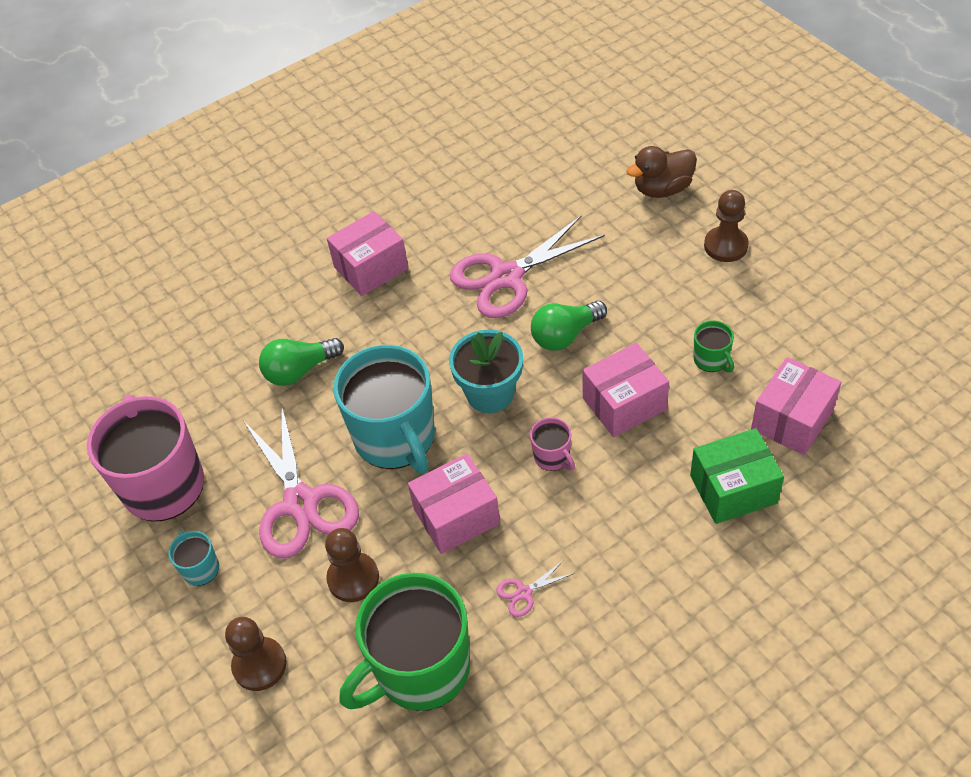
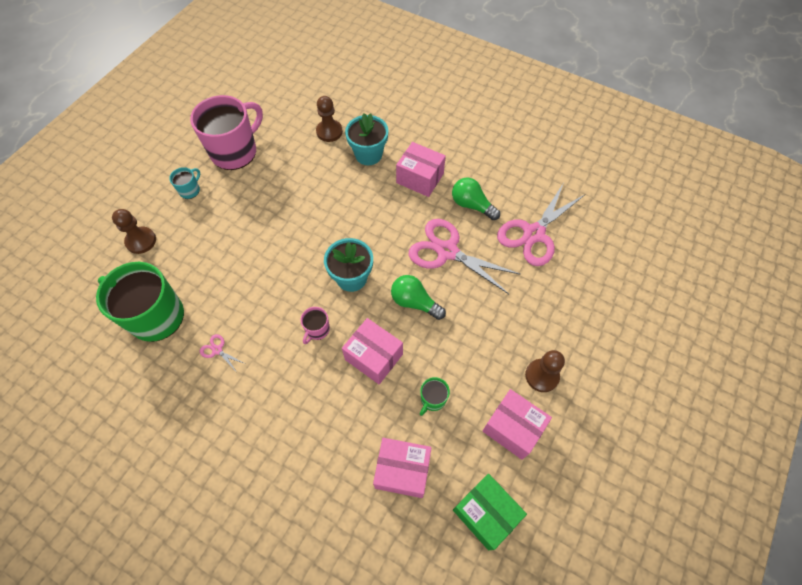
camera: 60 degrees right, 10 degrees up
(289, 313) = (368, 154): none -> turquoise flower pot
(299, 370) = (330, 177): green light bulb -> green light bulb (471, 205)
(301, 503) = (242, 216): pink scissors -> pink scissors (534, 234)
(353, 578) = (203, 261): brown pawn -> brown pawn (329, 132)
(395, 438) = (301, 242): turquoise mug -> none
(456, 516) = (258, 295): pink box -> pink box (512, 428)
(662, 189) = (574, 316): brown duck -> none
(733, 489) = (330, 448): green box -> green box (485, 513)

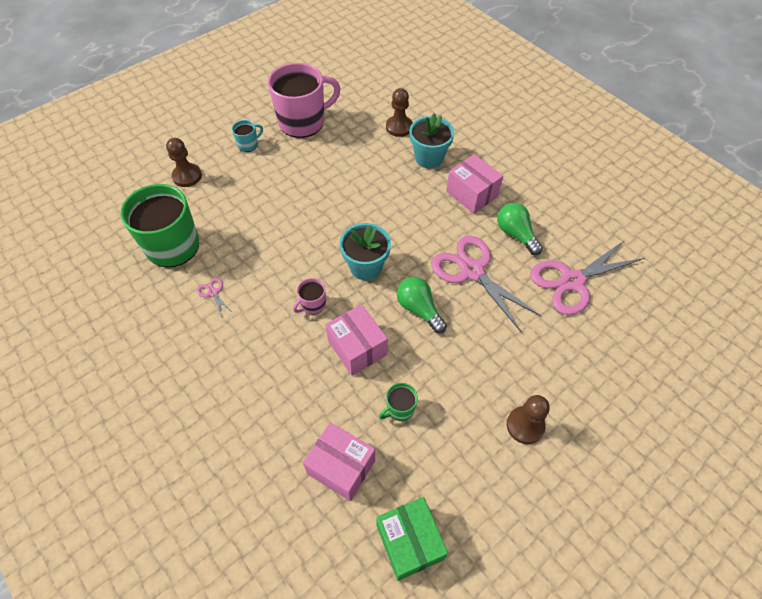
camera: 20 degrees right, 5 degrees down
(512, 428) = (472, 467): pink box -> none

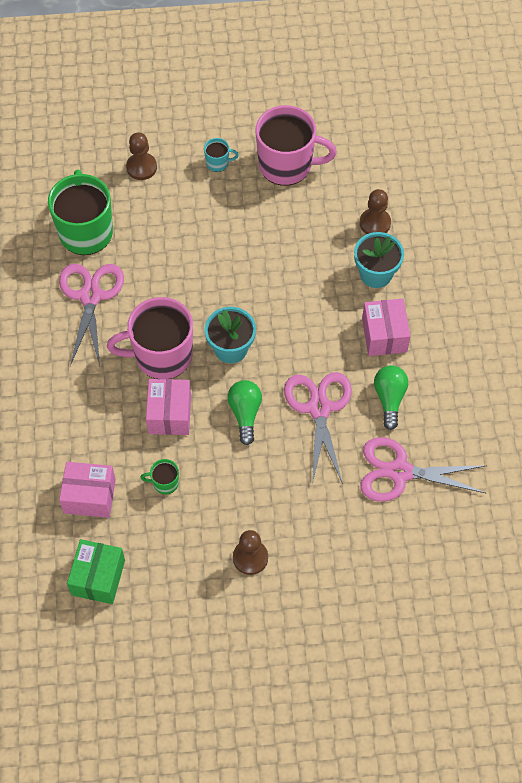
camera: 35 degrees right, 5 degrees up
(213, 292) = (90, 296): pink scissors -> pink scissors, size x2.48
(313, 304) = (162, 355): pink mug -> pink mug, size x2.33
(341, 467) = (89, 496): pink box -> pink box turned 60 degrees counterclockwise

